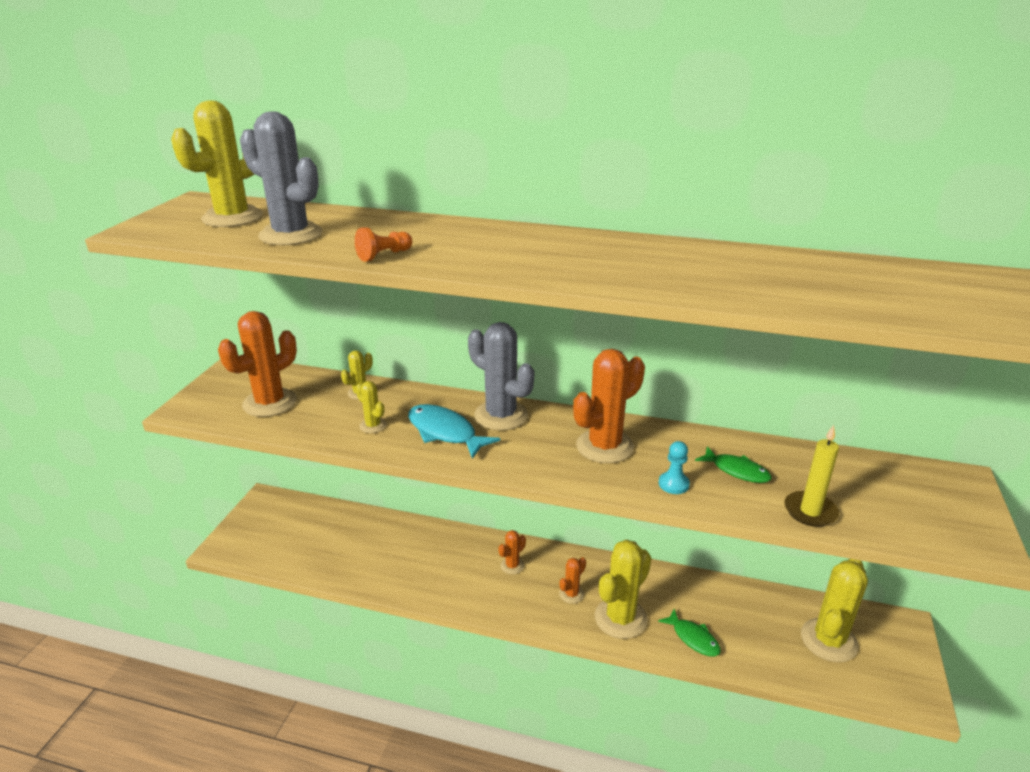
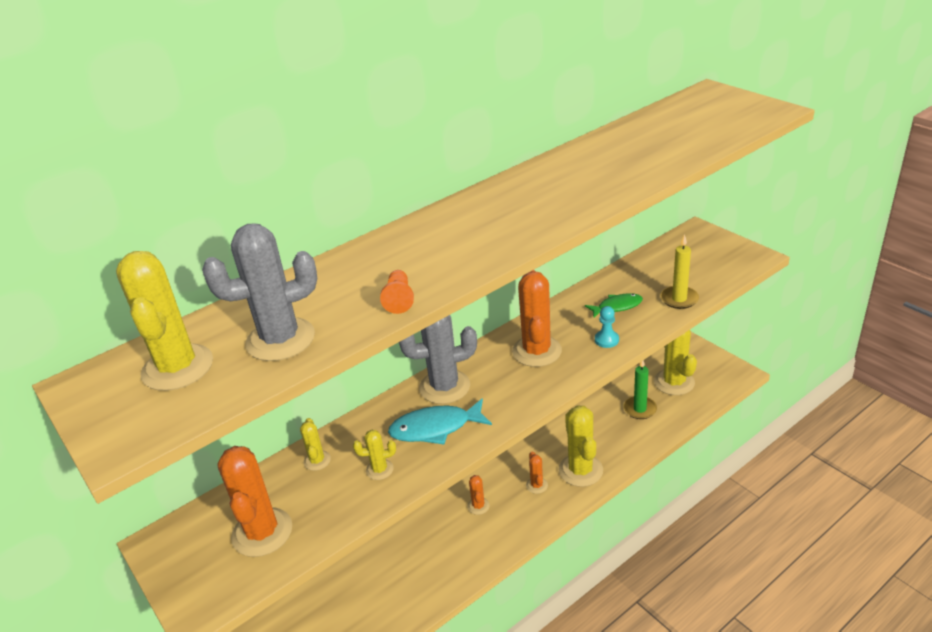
camera: 50 degrees left, 5 degrees up
(693, 638) = (626, 443): green fish -> none
(753, 628) = (640, 409): none -> green candle

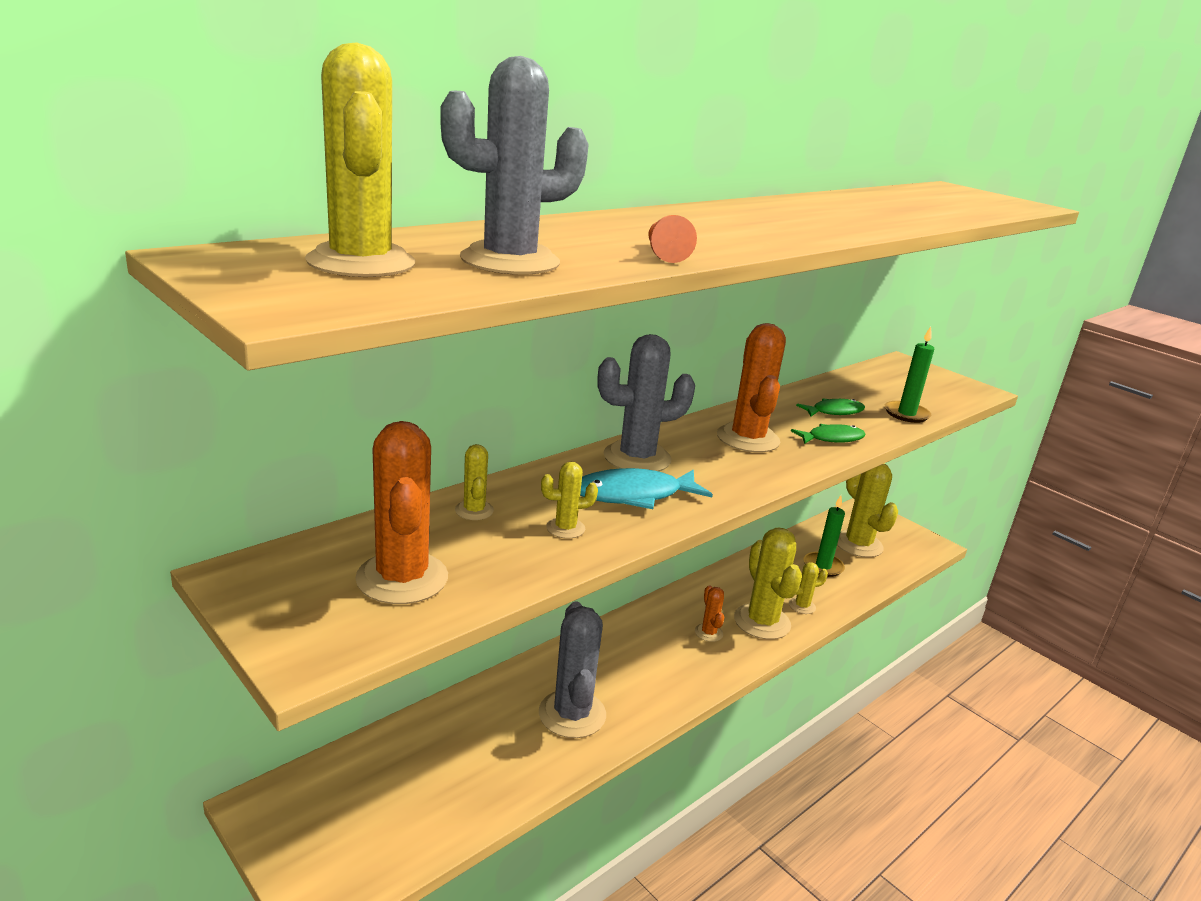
camera: 10 degrees left, 10 degrees down
(426, 569) = (572, 714): none -> grey cactus
(478, 506) = (635, 648): orange cactus -> none
(606, 340) = (832, 438): turquoise pawn -> green fish
(615, 451) = (802, 606): none -> yellow cactus
(679, 299) = (906, 414): yellow candle -> green candle

